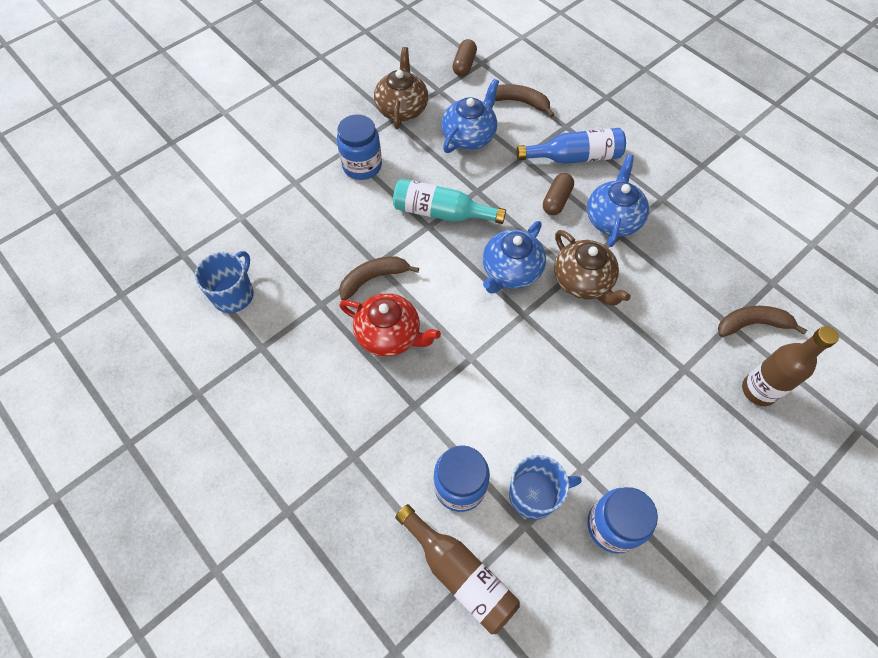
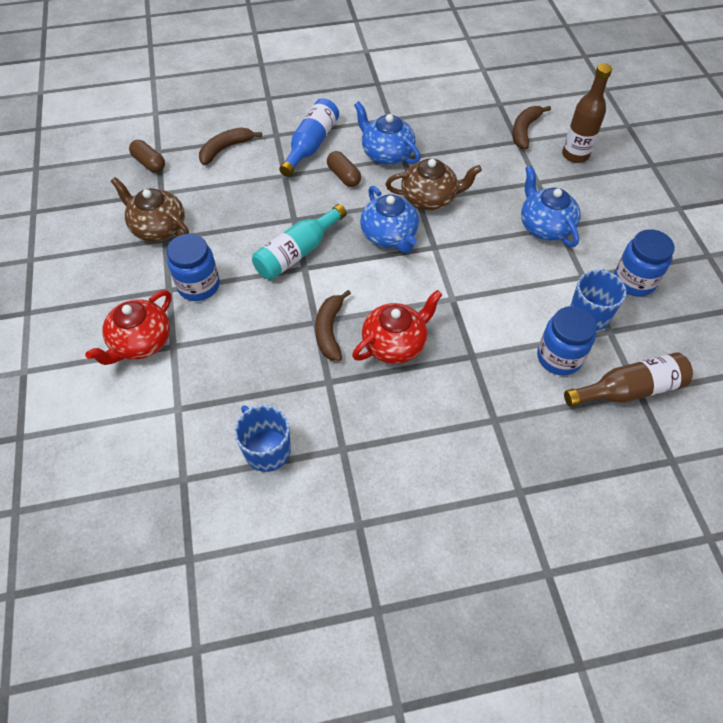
camera: 60 degrees left, 5 degrees down
(286, 161) = (140, 342): none -> red teapot
(469, 136) = (232, 197): blue teapot -> blue teapot (545, 226)

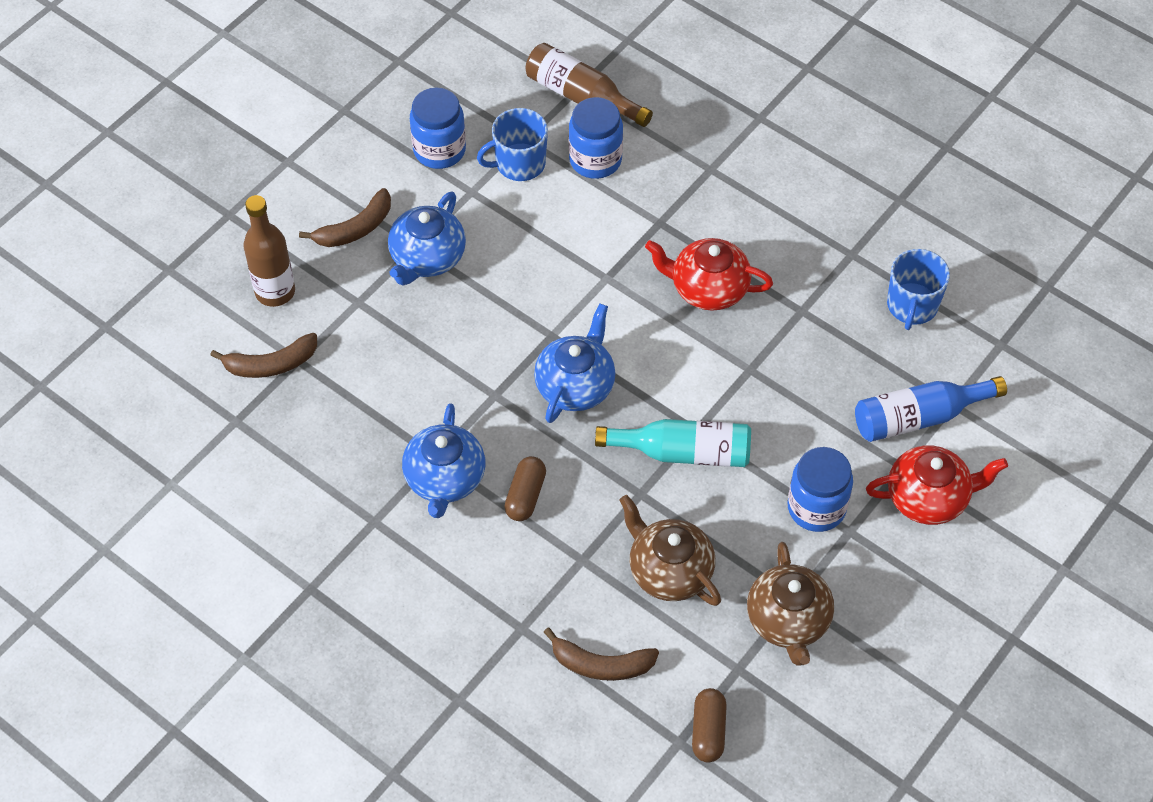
camera: 130 degrees left, 0 degrees up
(311, 145) = (504, 572): blue bottle -> blue bottle (919, 417)
(329, 330) = (748, 350): brown banana -> brown banana (355, 228)
(429, 198) = (482, 386): brown teapot -> brown teapot (669, 570)

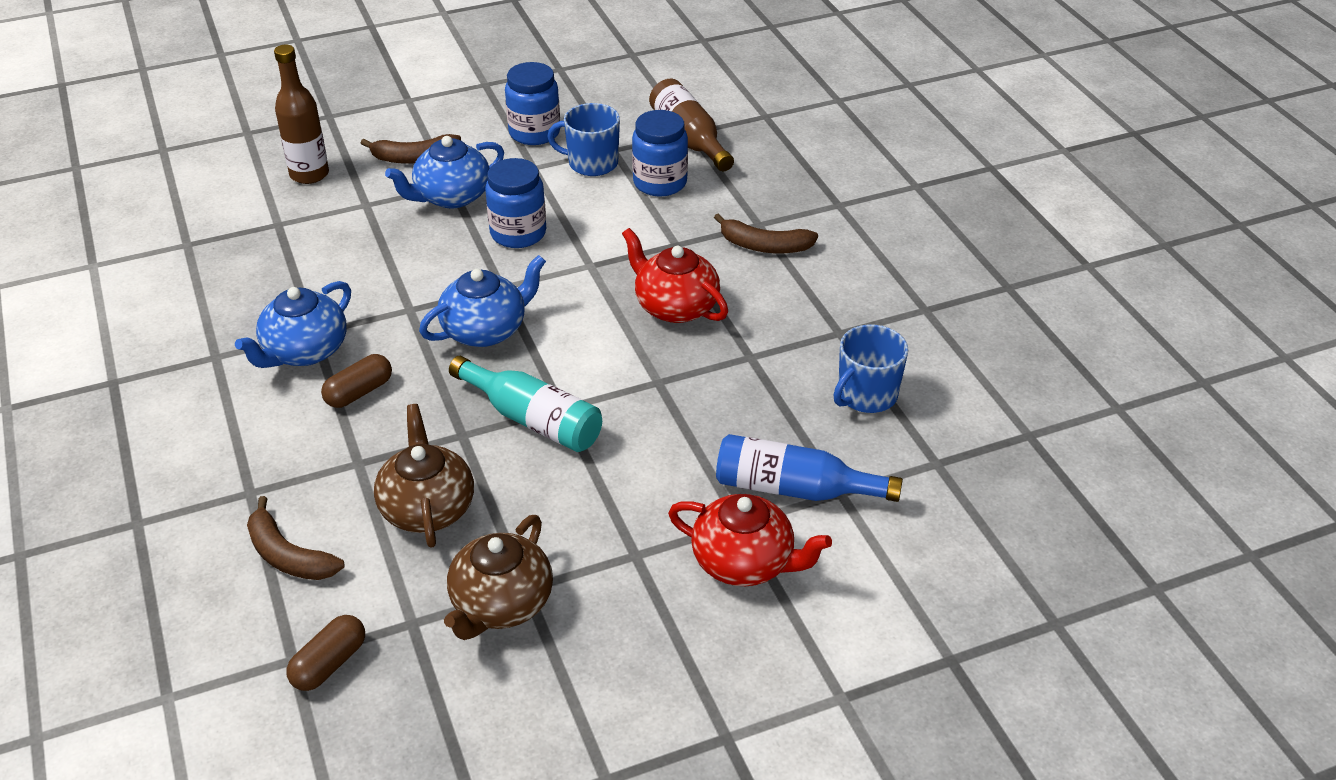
camera: 30 degrees right, 15 degrees down
(271, 364) = (254, 218): brown banana -> brown banana (764, 246)
(816, 508) = (619, 520): blue jar -> blue jar (518, 233)

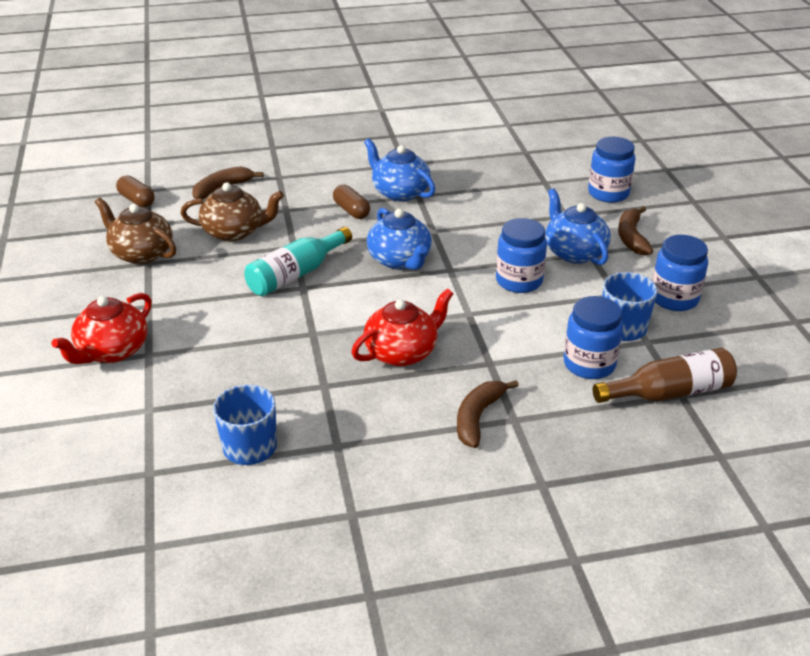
camera: 100 degrees right, 5 degrees down
(309, 174) = (608, 193): brown bottle -> blue jar
(794, 489) = (166, 386): blue bottle -> none

